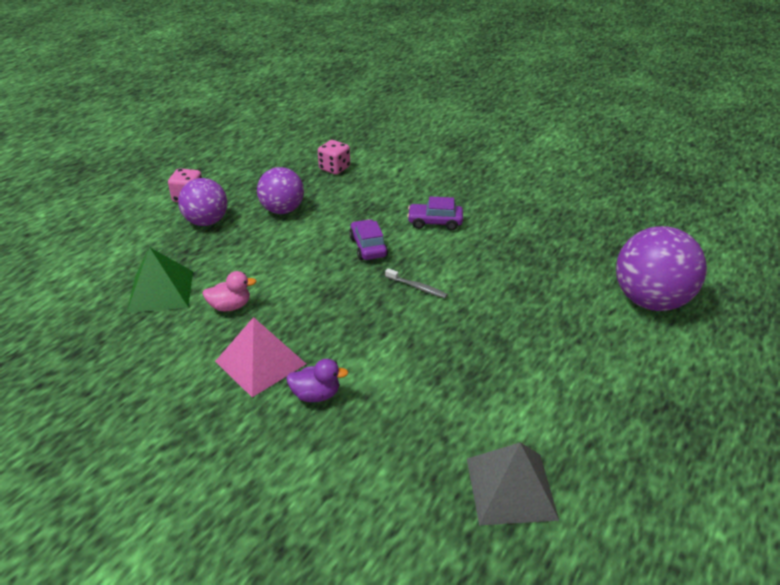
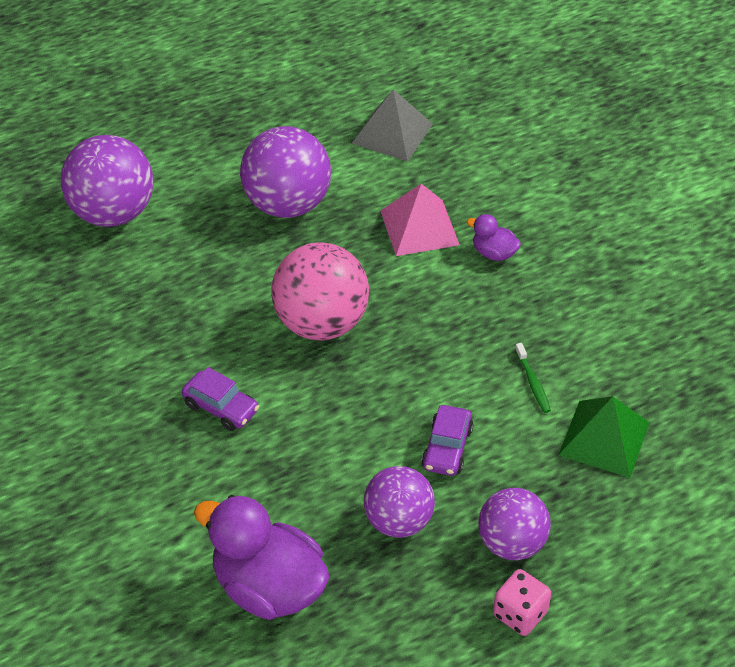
camera: 150 degrees left, 10 degrees up
(230, 306) = (532, 382): pink duck -> green toothbrush
(260, 362) = (529, 303): pink pyramid -> pink pyramid (419, 227)
(334, 168) = (268, 587): pink dice -> purple duck
(368, 247) = (331, 403): purple car -> purple car (447, 448)
(417, 287) = (321, 323): grey toothbrush -> pink ball
(532, 363) = (287, 204): none -> purple ball

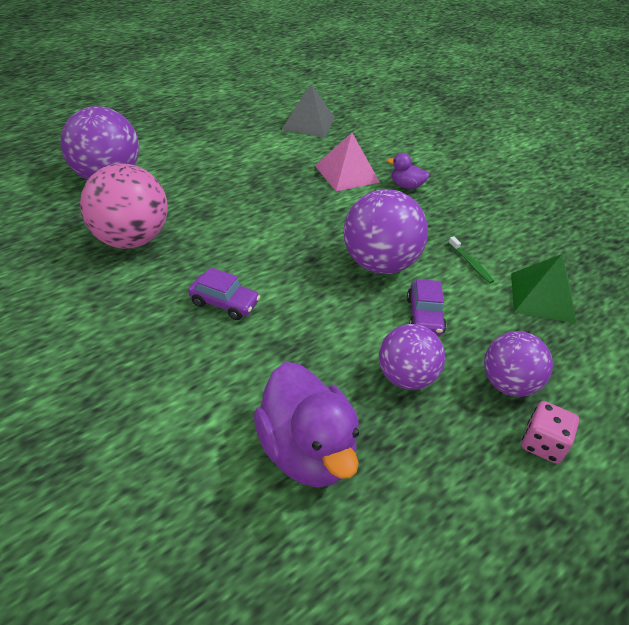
camera: 15 degrees left, 5 degrees down
(268, 587) = (306, 451): purple duck -> purple duck turned 135 degrees counterclockwise
(287, 204) = (244, 165): purple ball -> purple ball (379, 264)
(321, 323) = (292, 237): pink ball -> pink ball (130, 239)

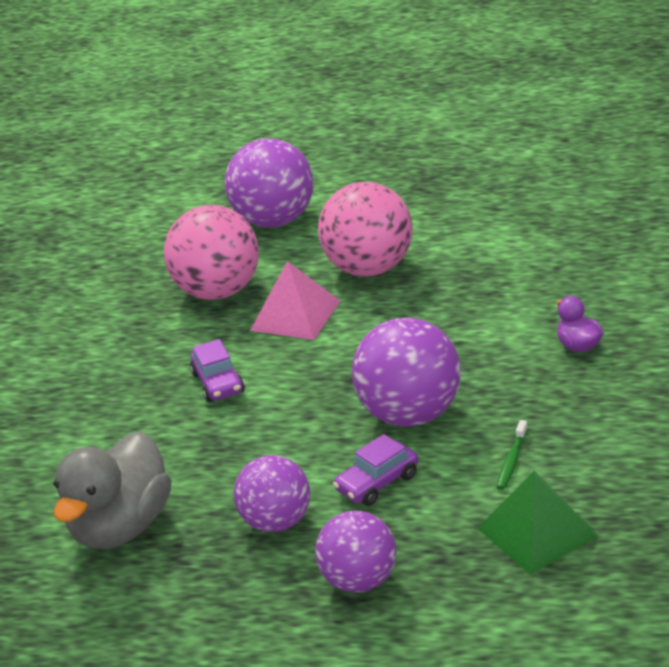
camera: 55 degrees right, 10 degrees down
(221, 185) = (369, 269): none -> pink ball
(306, 451) = (121, 527): purple duck -> grey duck
(308, 123) = (574, 226): grey pyramid -> none
(347, 173) = (527, 305): pink pyramid -> pink pyramid (295, 315)
(542, 444) = (309, 640): pink dice -> none

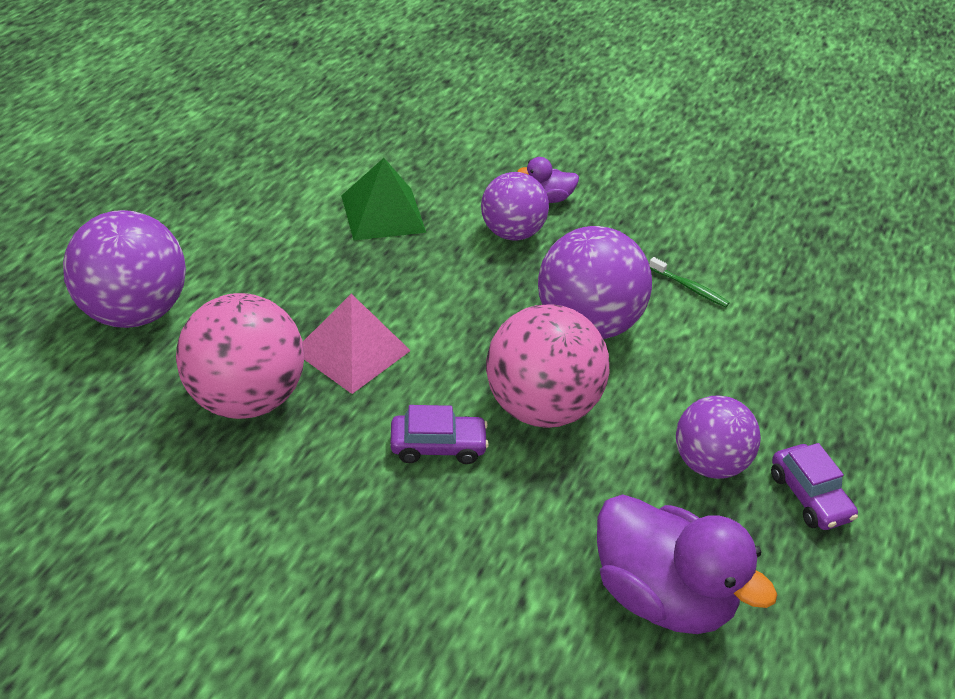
camera: 80 degrees left, 10 degrees up
(121, 527) = (661, 596): grey duck -> purple duck
(359, 580) = (817, 429): purple ball -> purple ball (511, 232)
(369, 269) = (309, 273): pink ball -> pink ball (541, 407)
(377, 483) = (680, 376): purple car -> purple car (809, 496)
(537, 532) = (790, 305): green pyramid -> green pyramid (383, 214)

